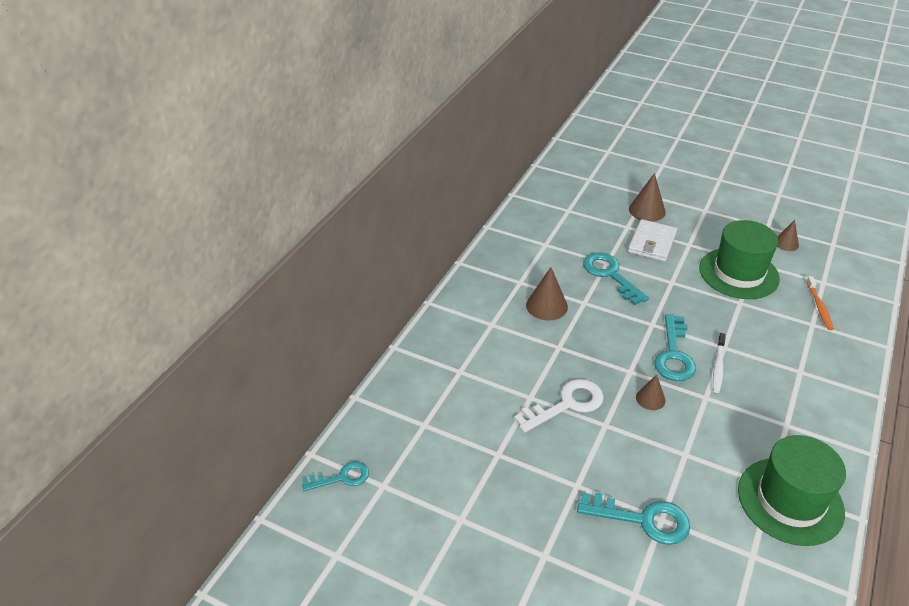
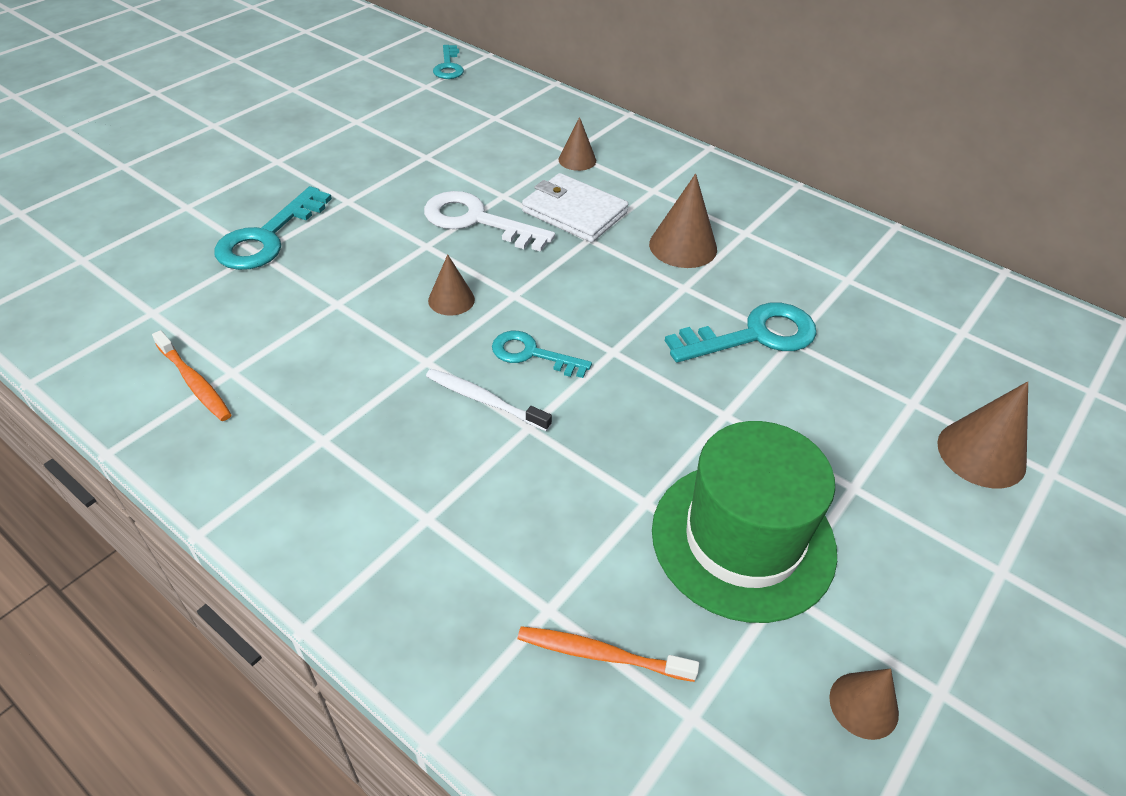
camera: 100 degrees right, 5 degrees up
(469, 366) = (577, 160): none -> brown cone
(566, 404) = (477, 221): white key -> white key turned 135 degrees clockwise
(652, 243) = (855, 424): white wallet -> white wallet (574, 212)
(674, 355) = (532, 354): turquoise key -> turquoise key, size x0.63
(790, 501) = (194, 382): green hat -> orange toothbrush

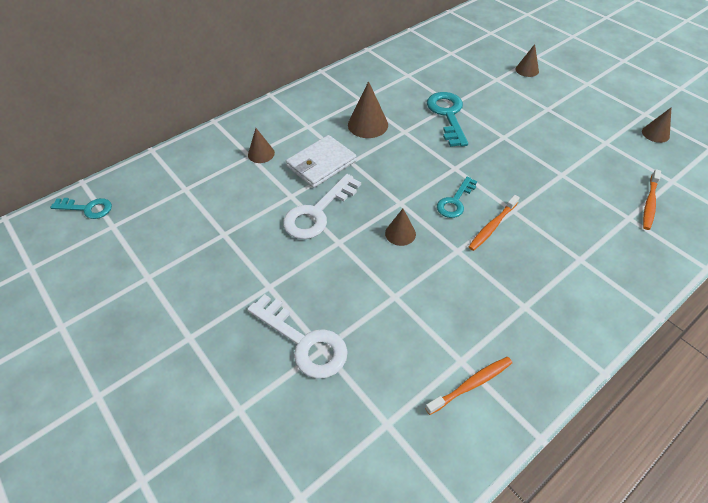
camera: 75 degrees left, 5 degrees up
(267, 237) = (304, 342): turquoise key -> white key
(485, 400) = (492, 226): white toothbrush -> orange toothbrush
(743, 539) = (581, 147): green hat -> none
(981, 454) = (527, 70): brown cone -> brown cone, size x0.63

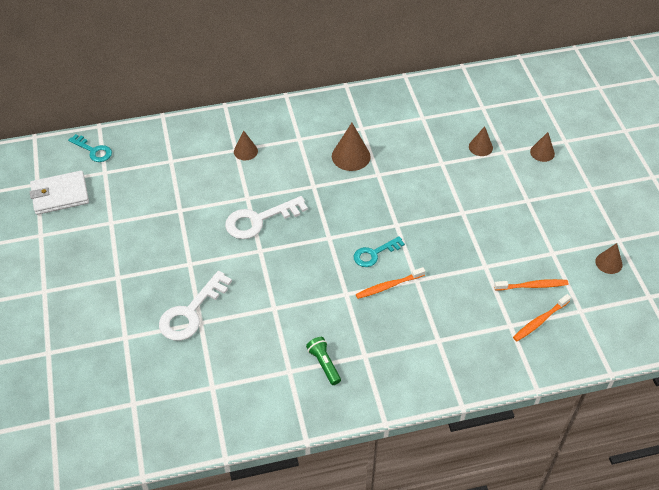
camera: 25 degrees right, 0 degrees up
(304, 342) = (191, 312): white key -> white key turned 60 degrees clockwise
(321, 164) = (288, 179): white wallet -> white wallet (60, 195)
(400, 233) = (311, 262): brown cone -> brown cone (480, 147)
(447, 115) = (428, 172): turquoise key -> none
(471, 385) = (284, 388): orange toothbrush -> orange toothbrush (532, 286)
(491, 335) = (324, 364): none -> green flashlight

